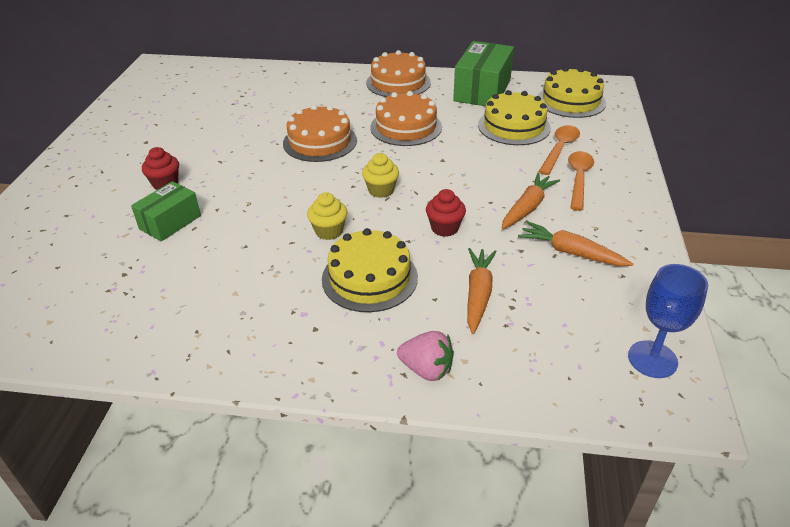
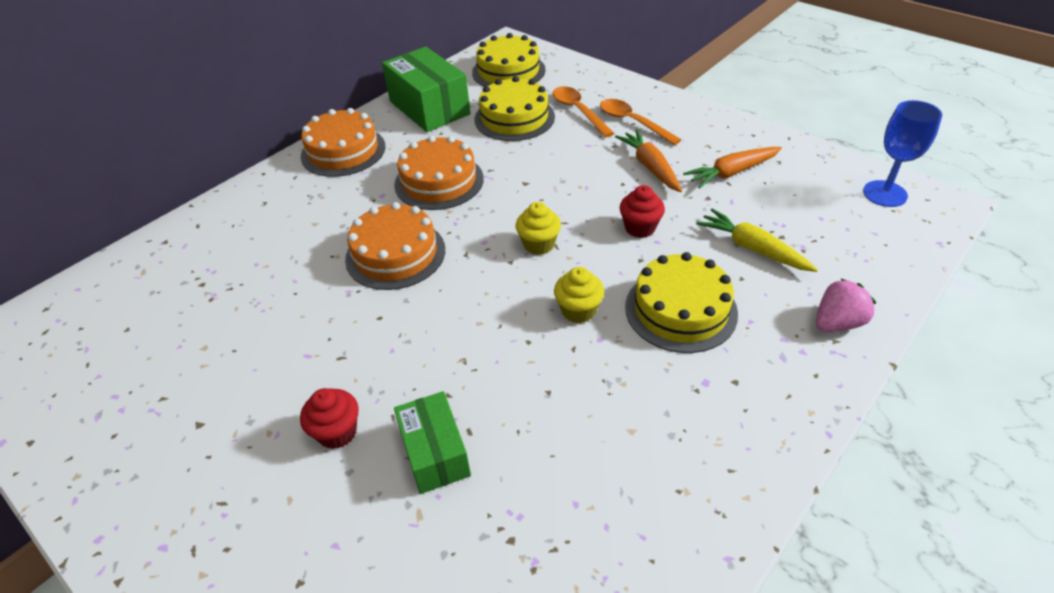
camera: 55 degrees left, 5 degrees up
(478, 294) = (753, 249): orange carrot -> yellow carrot

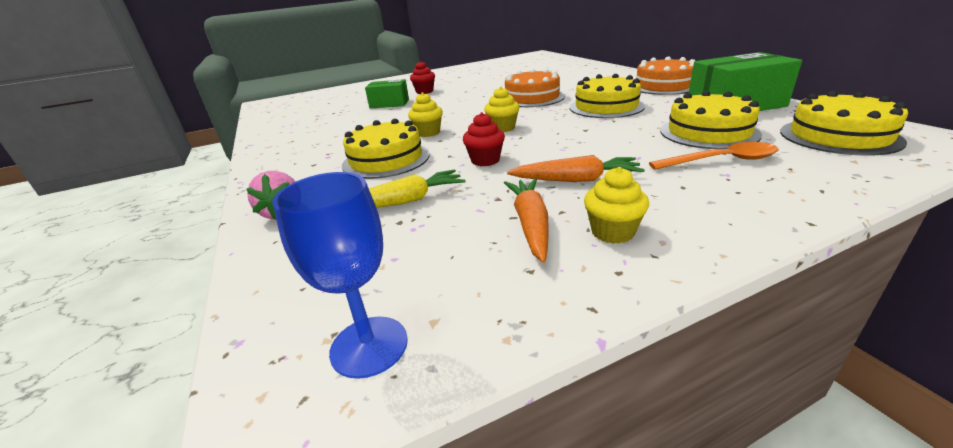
camera: 115 degrees right, 15 degrees down
(439, 181) = (606, 107): orange cake -> yellow cake
(632, 122) = (685, 186): orange spoon -> none
(715, 141) = (612, 232): none -> yellow cupcake

